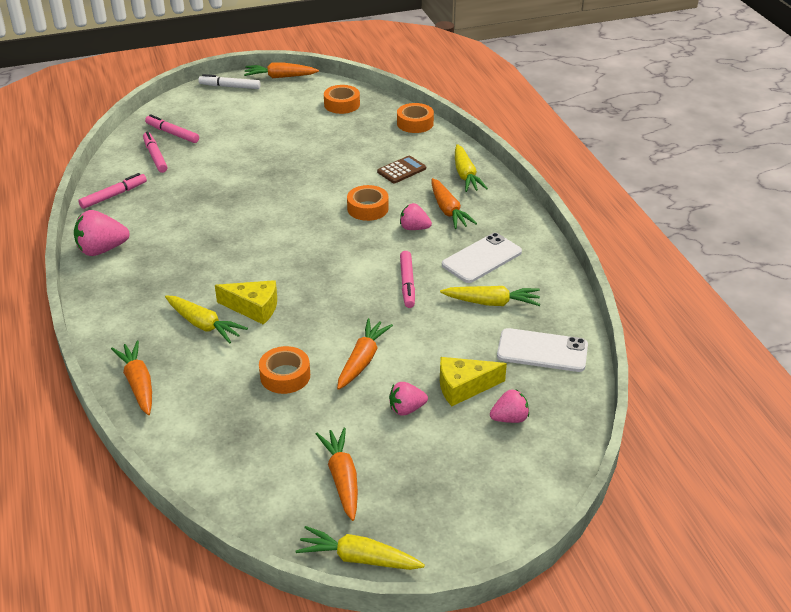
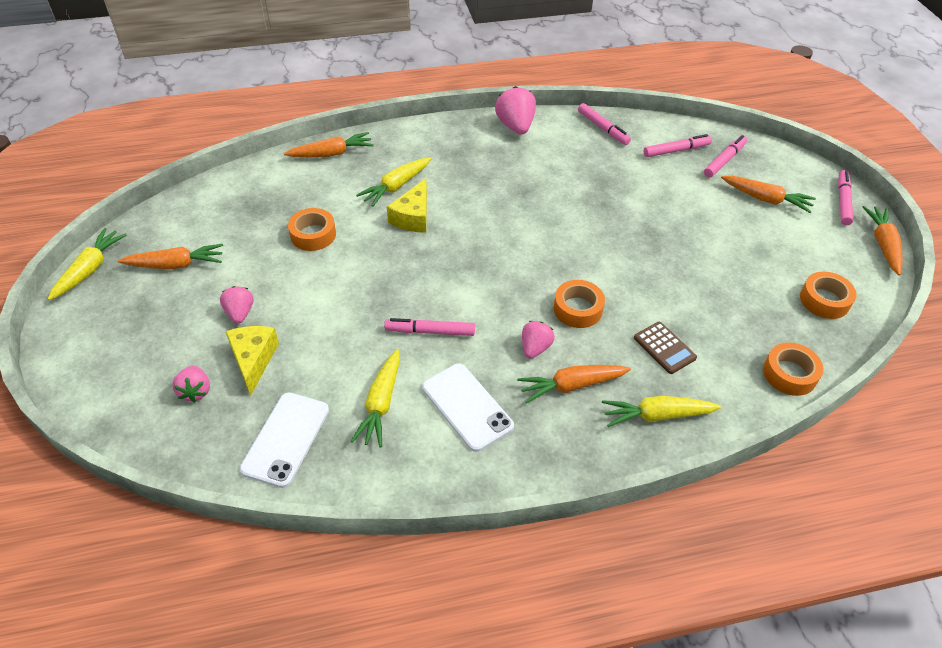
camera: 95 degrees right, 10 degrees up
(230, 87) = (842, 201): white marker -> pink marker
(362, 360) = (318, 287): orange carrot -> orange carrot (766, 199)

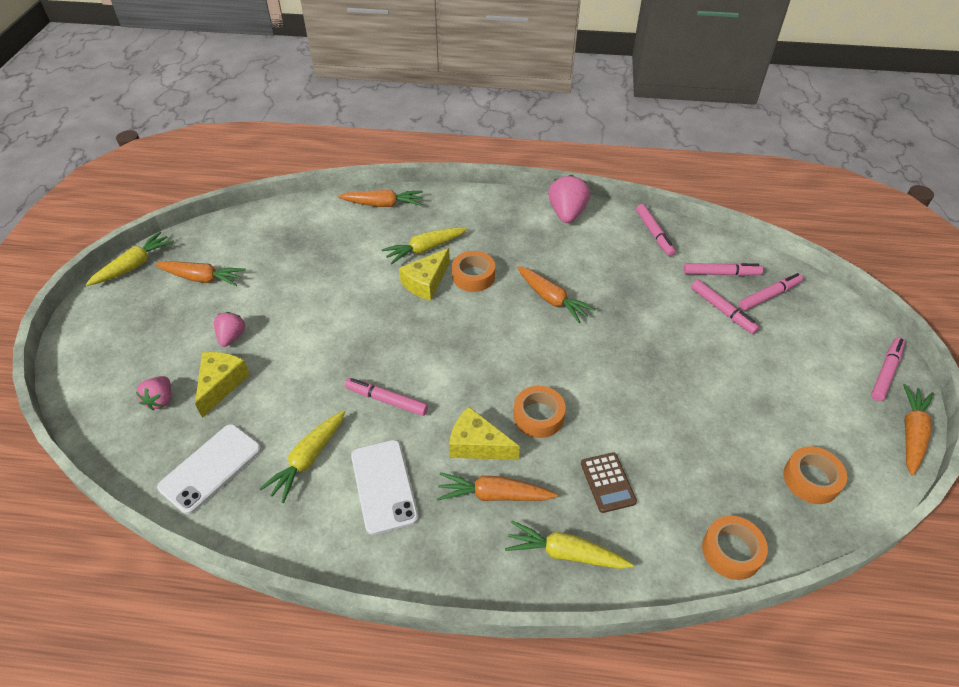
camera: 20 degrees right, 0 degrees up
(313, 235) = (329, 278): orange tape -> orange tape (473, 276)
(535, 348) = (477, 445): pink strawberry -> yellow cheese
(692, 181) = (722, 310): none -> pink marker
(766, 199) = (796, 349): orange carrot -> orange carrot (552, 299)

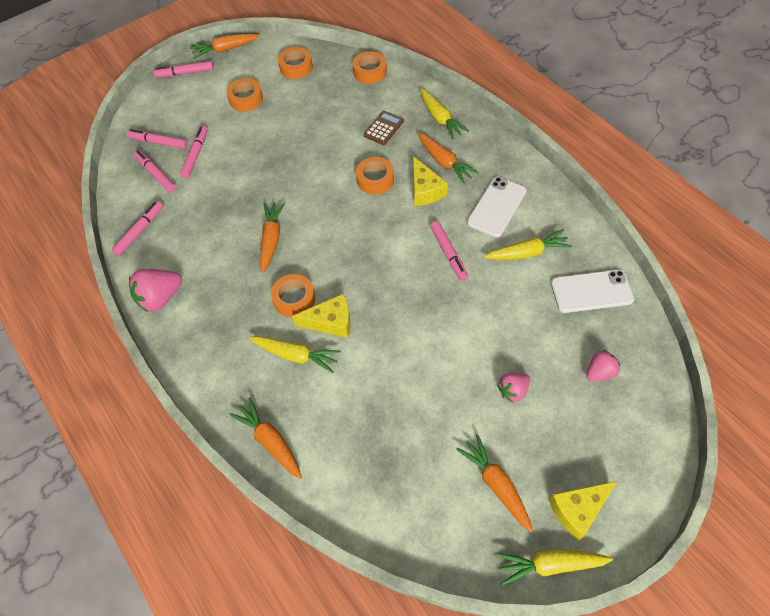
camera: 130 degrees left, 10 degrees up
(221, 384) = (547, 351): yellow cheese -> yellow cheese (578, 510)
(784, 395) = (246, 99): none -> orange tape

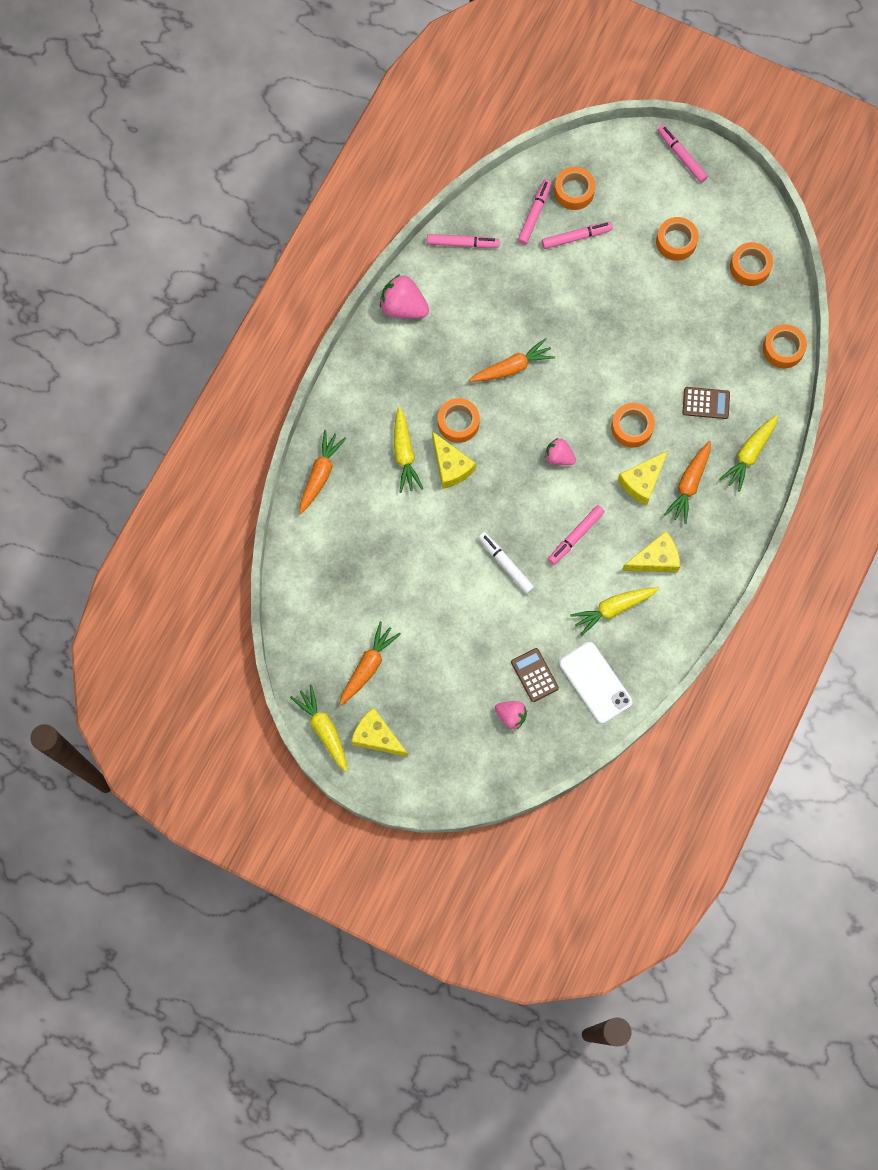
camera: 60 degrees right, 15 degrees up
(158, 142) = (574, 191): pink marker -> orange tape
(225, 50) = (738, 176): orange carrot -> none
(447, 316) = (505, 564): none -> white marker
(496, 207) = (655, 559): white phone -> yellow cheese
(513, 391) = (457, 649): pink strawberry -> pink strawberry (559, 457)
(527, 252) = (612, 609): yellow carrot -> yellow carrot turned 105 degrees clockwise
(565, 336) = (534, 675): none -> brown calculator

